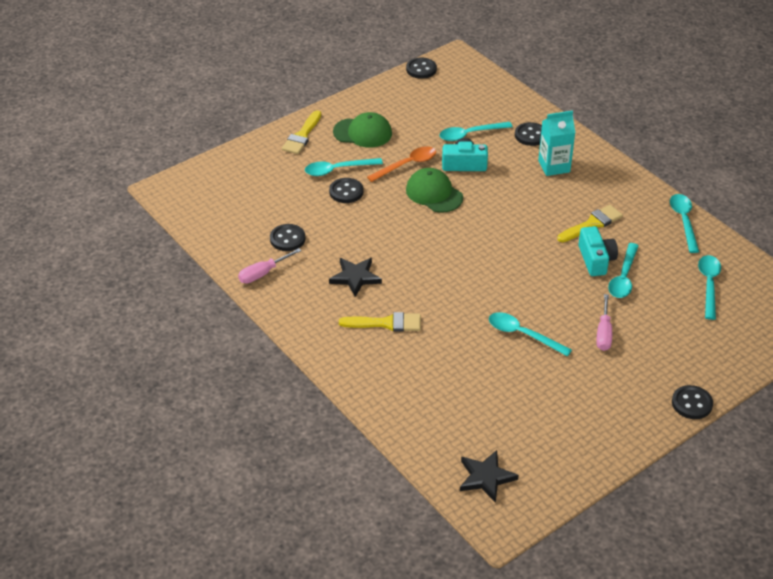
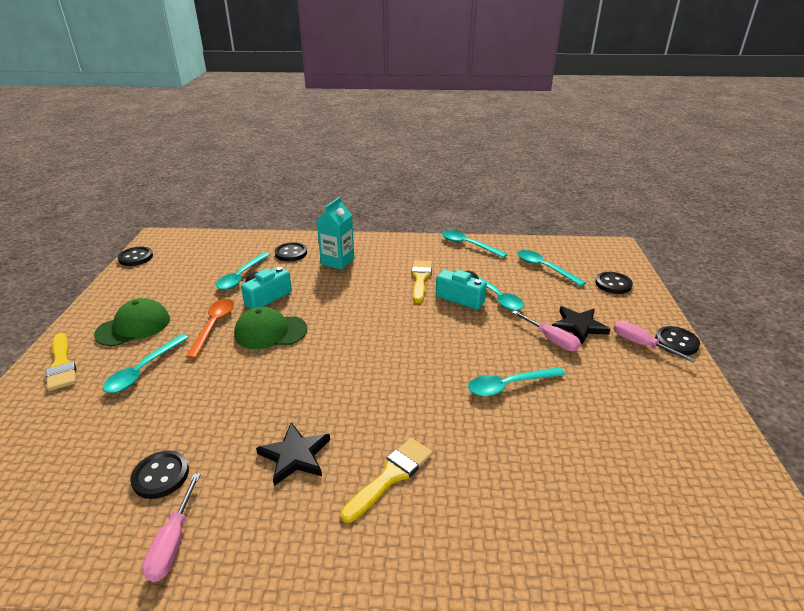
camera: 50 degrees left, 10 degrees down
(346, 192) = (178, 383): black button -> black button (613, 284)
(486, 477) = (715, 548): black star -> black star (578, 326)
(662, 384) = (641, 344): none -> pink screwdriver

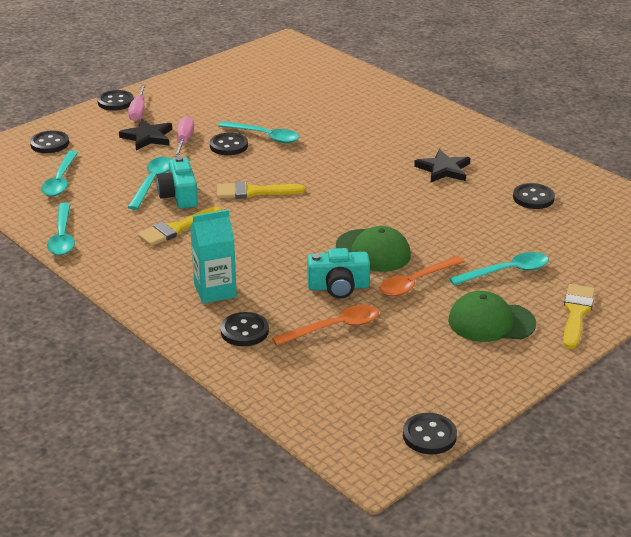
camera: 135 degrees left, 0 degrees up
(173, 542) = (543, 168): pink screwdriver -> none
(241, 276) = (334, 328): turquoise spoon -> orange spoon
(391, 476) = (400, 138): yellow brush -> yellow brush (254, 192)
(514, 356) = (228, 146): none -> black button

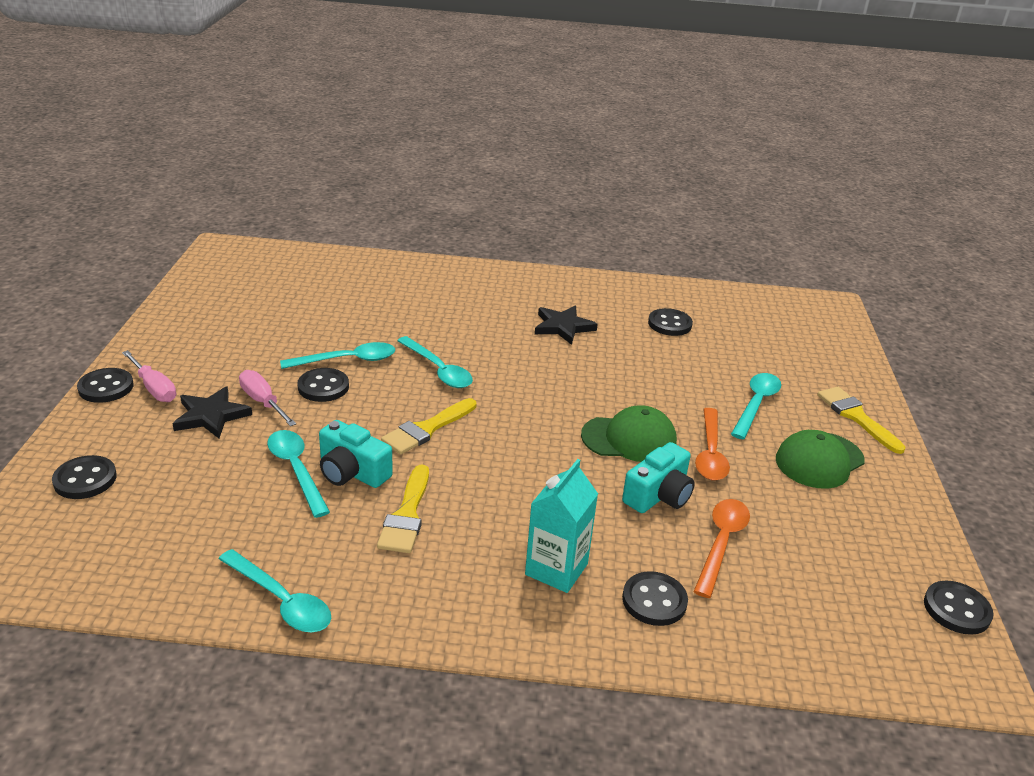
camera: 45 degrees left, 0 degrees up
(60, 180) = (171, 523): turquoise spoon -> turquoise spoon (438, 370)

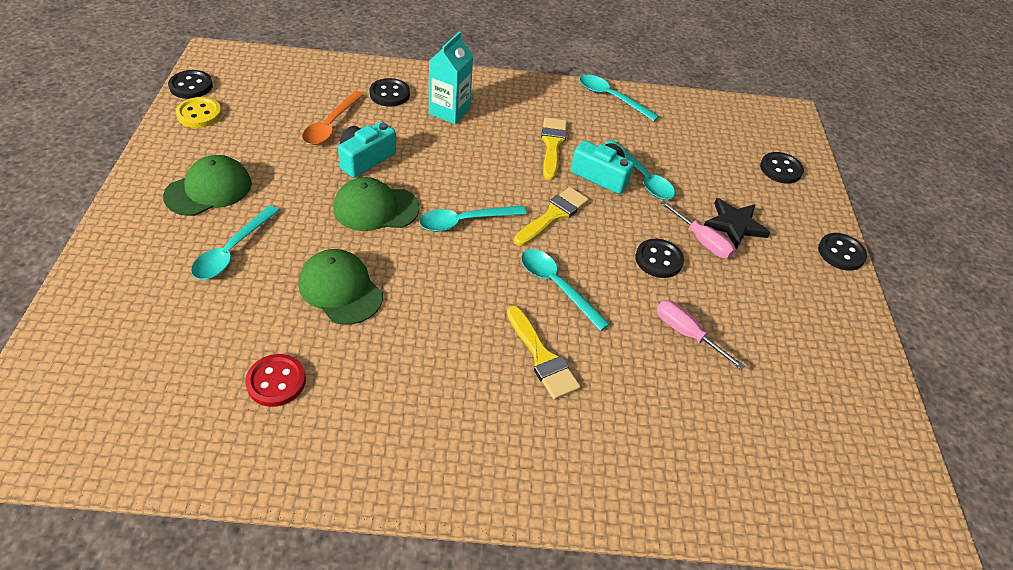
camera: 175 degrees right, 15 degrees up
(154, 388) = (802, 253): pink screwdriver -> pink screwdriver (687, 334)
(347, 360) = (651, 296): turquoise spoon -> turquoise spoon (464, 221)
(563, 327) = (419, 366): black star -> none
(642, 374) = (340, 289): none -> green cap
(669, 324) = (276, 381): black button -> red button
(710, 453) = (306, 195): orange spoon -> none
(856, 417) = (133, 237): yellow brush -> yellow brush (542, 357)
(906, 559) = (199, 114): none -> yellow button

